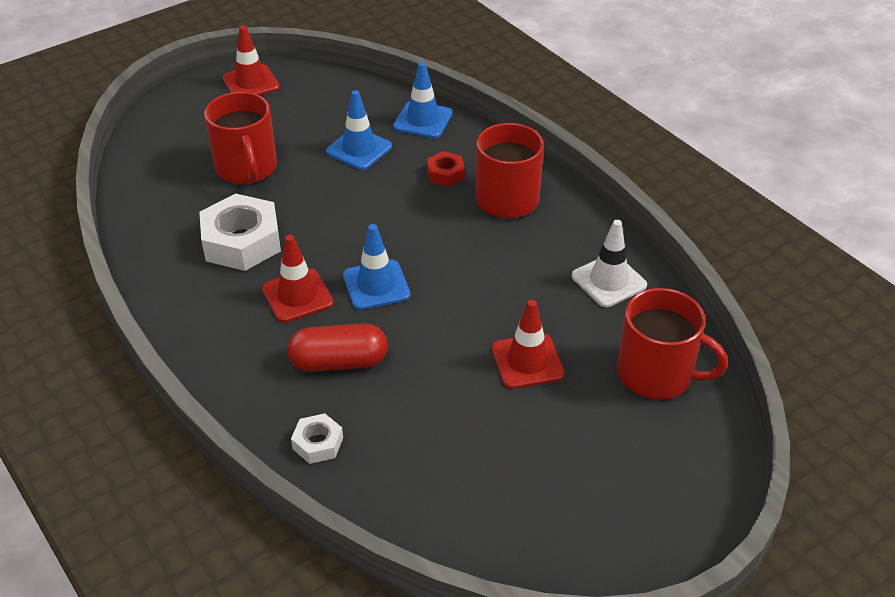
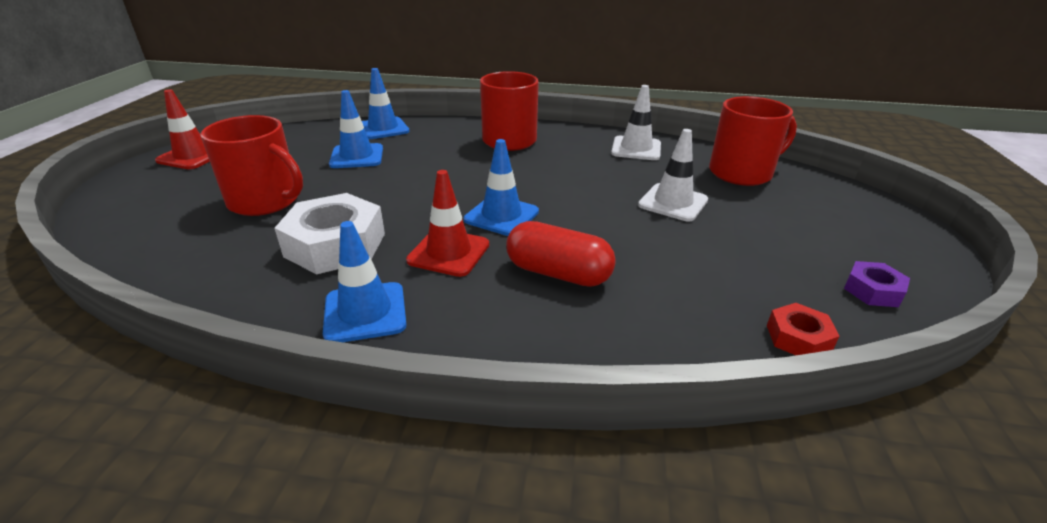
camera: 45 degrees left, 10 degrees down
(198, 310) = (365, 312): none -> blue traffic cone
(318, 443) = (645, 336): white nut -> none
(339, 362) = (558, 273): red capsule -> red capsule turned 75 degrees clockwise
(445, 174) = (446, 145): red nut -> red nut (798, 338)
(527, 361) = (673, 202): red traffic cone -> white traffic cone
(527, 539) = (872, 290): none -> purple nut

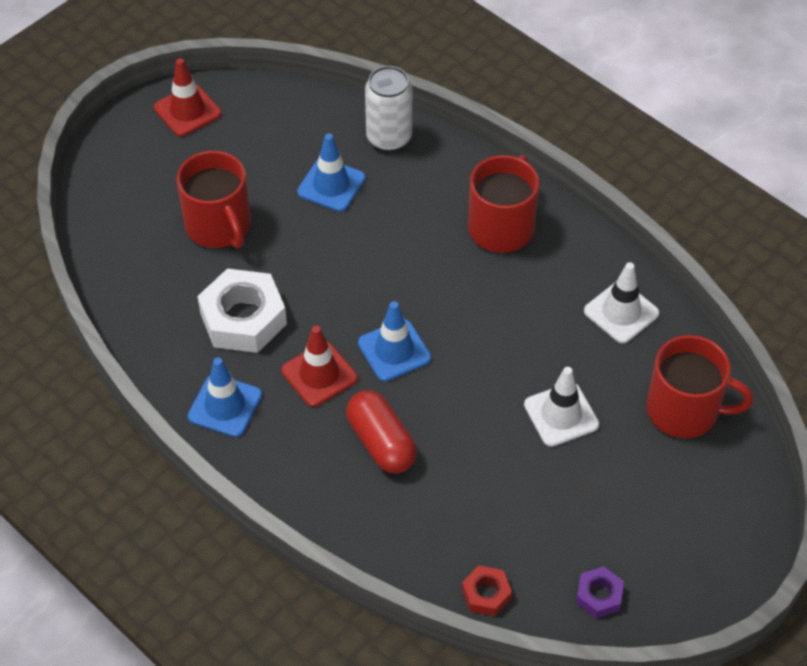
camera: 35 degrees right, 20 degrees up
(383, 128) = (389, 137): blue traffic cone -> white can

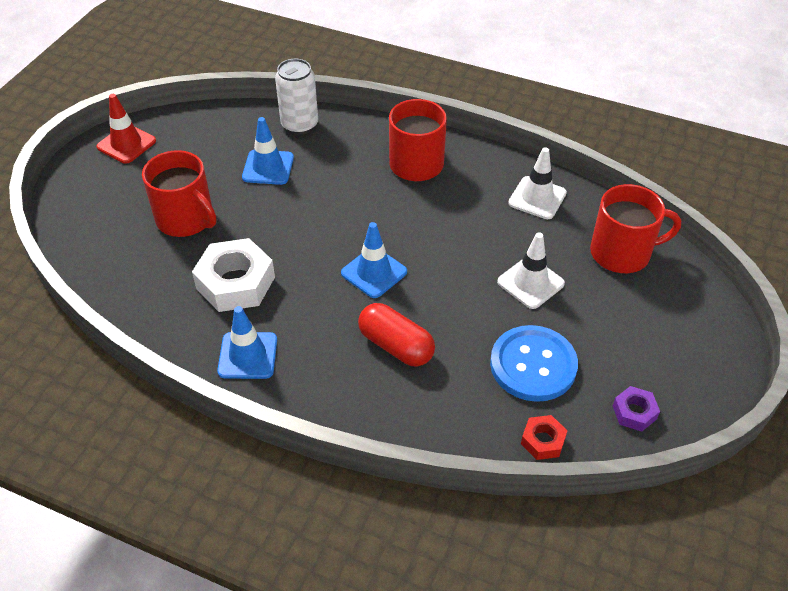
camera: 20 degrees left, 5 degrees down
(319, 374) = (319, 308): red traffic cone -> none
(516, 510) = (533, 365): none -> blue button

